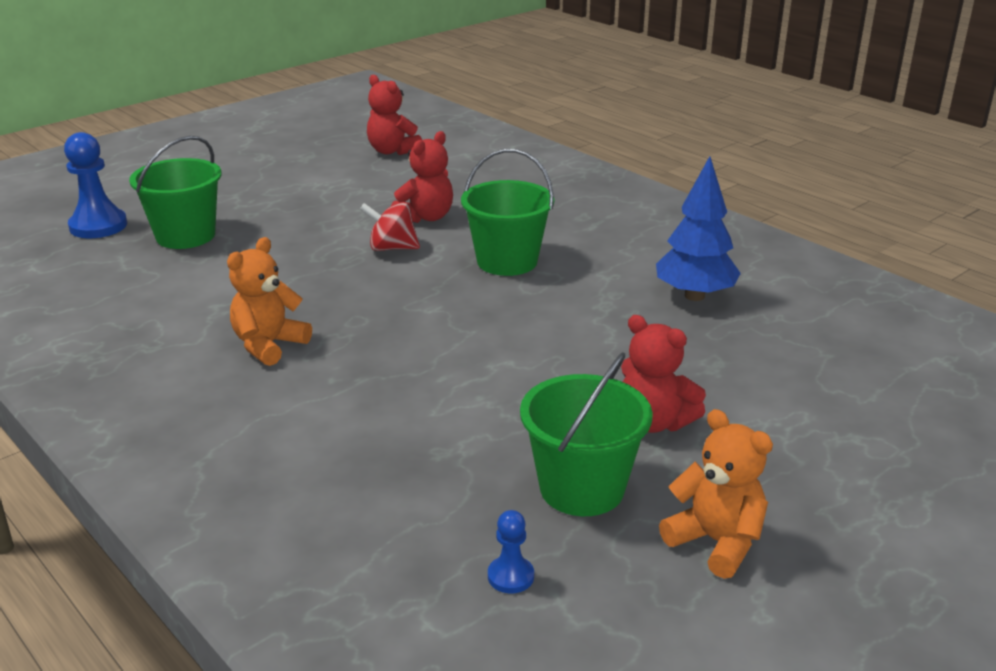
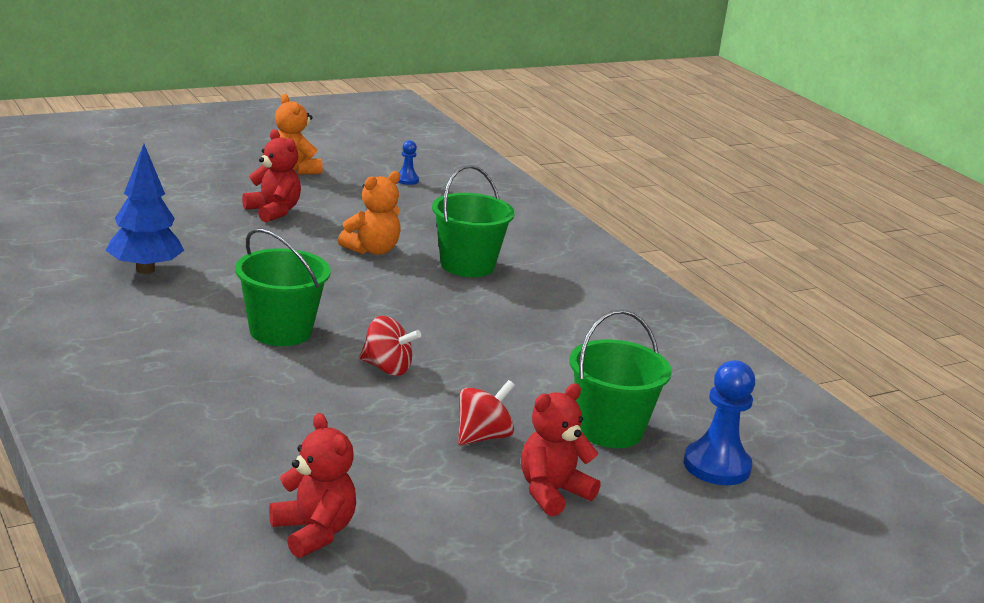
camera: 170 degrees left, 5 degrees down
(269, 345) = (521, 303): orange teddy bear -> orange teddy bear (372, 250)
(295, 214) = (482, 437): none -> red spinning top
(425, 217) = (331, 399): red teddy bear -> red teddy bear (552, 492)
(582, 488) = (345, 197): green bucket -> green bucket (467, 265)

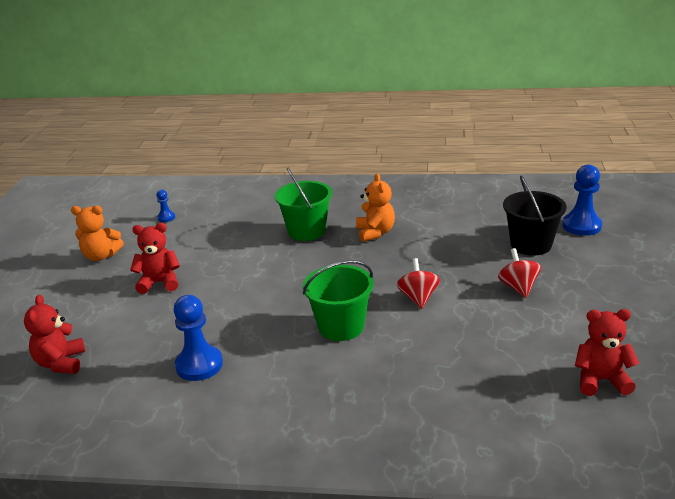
camera: 50 degrees left, 5 degrees up
(145, 270) = (199, 365): blue tree -> blue pawn
(372, 250) = (255, 259): orange teddy bear -> orange teddy bear (375, 233)
(387, 368) = (418, 298): red spinning top -> red spinning top turned 60 degrees counterclockwise
(552, 492) = (588, 282): red teddy bear -> red teddy bear (61, 363)
(609, 430) = (531, 245): green bucket -> black bucket

